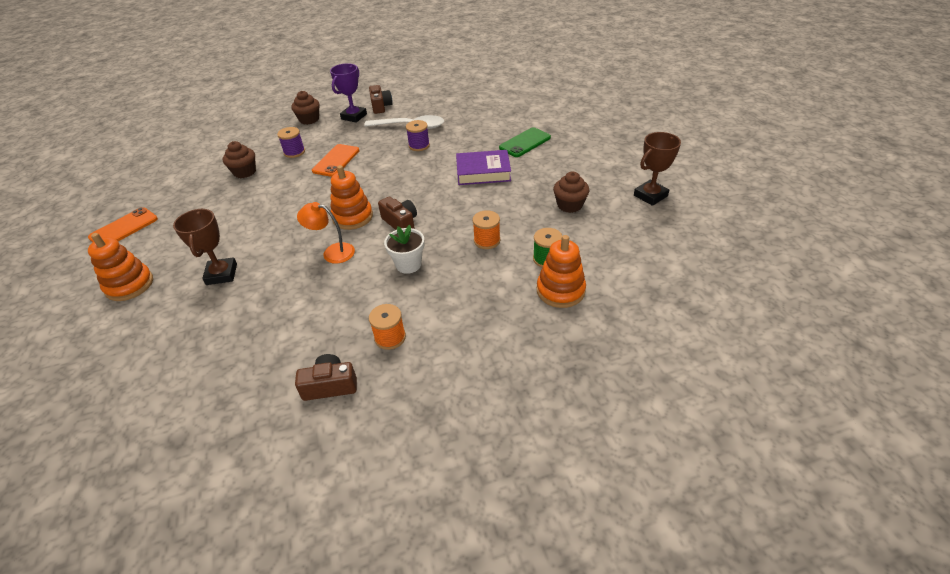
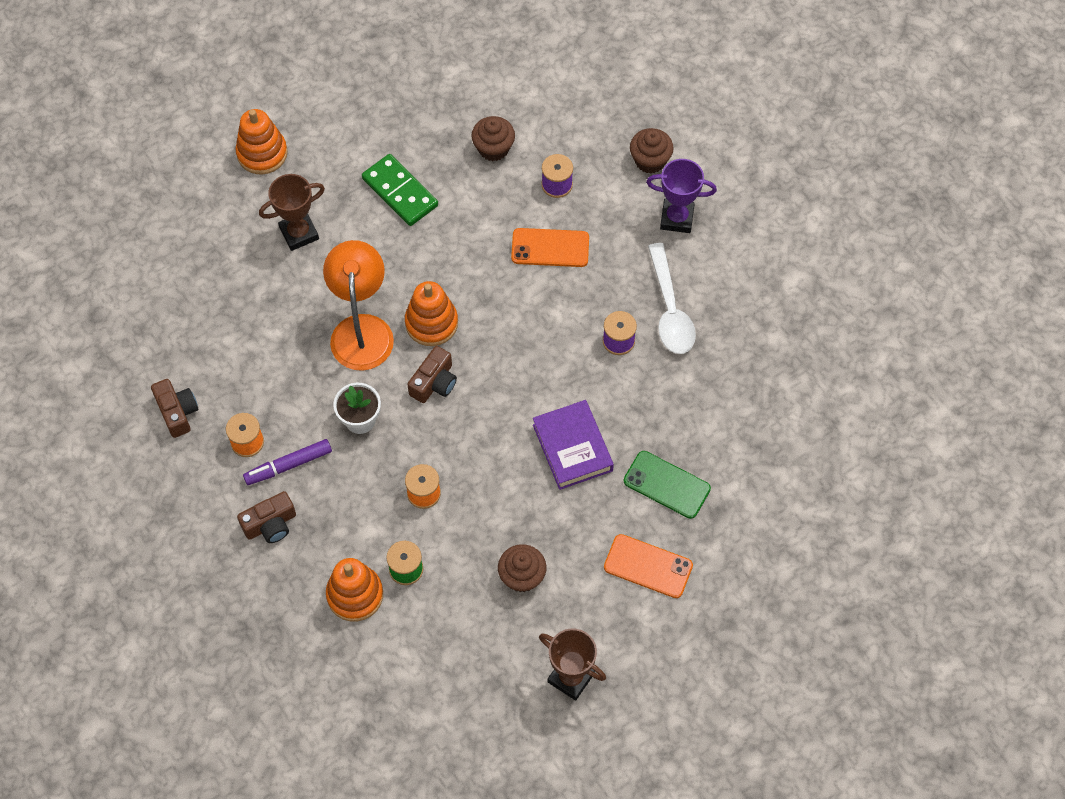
camera: 70 degrees right, 20 degrees up
(124, 228) = (349, 83): orange phone -> orange phone (648, 566)
(237, 216) = (400, 192): none -> green domino
(332, 252) = (361, 329): orange lamp -> orange lamp, size x1.66
(381, 106) = (720, 243): brown camera -> brown camera (270, 524)
(426, 313) = (288, 465): none -> purple marker

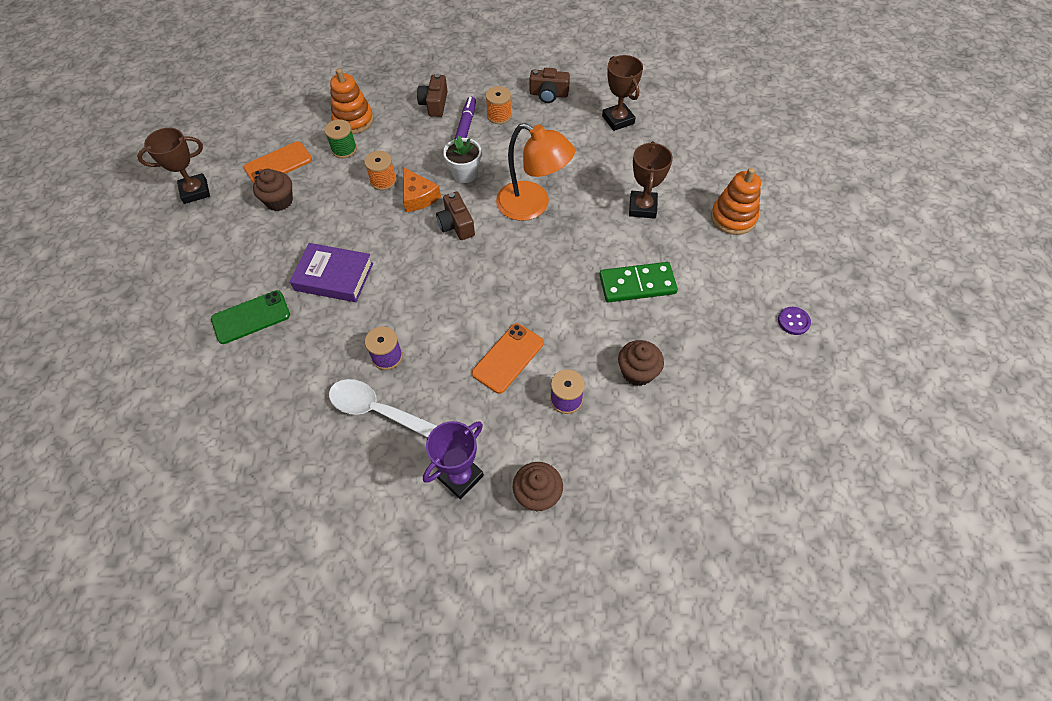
camera: 125 degrees right, 5 degrees down
(178, 319) = (618, 120): none -> brown trophy
(359, 62) = (793, 321): none -> purple button
(422, 443) = (418, 197): none -> orange cheese
(431, 323) = (505, 246): orange stacking toy -> none
(648, 566) = (212, 271): orange phone -> orange phone (278, 164)

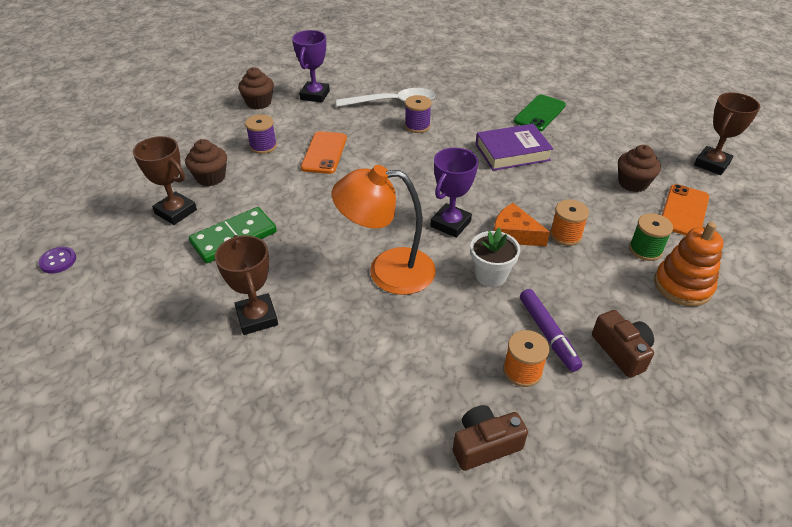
camera: 150 degrees right, 15 degrees down
(456, 225) = (450, 224): brown camera -> purple trophy
(618, 120) = (348, 443): brown trophy -> brown trophy (176, 211)
(733, 218) = (133, 349): orange stacking toy -> none

